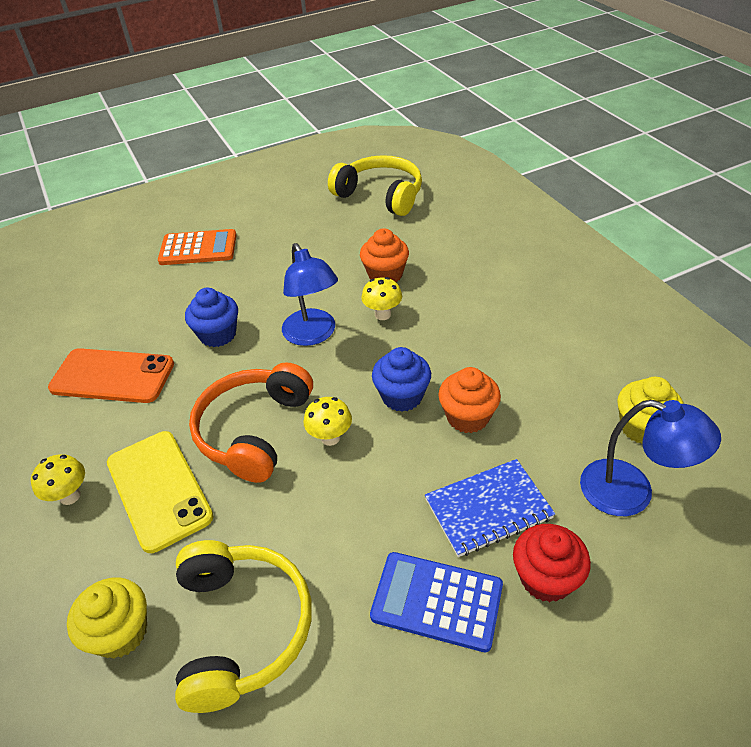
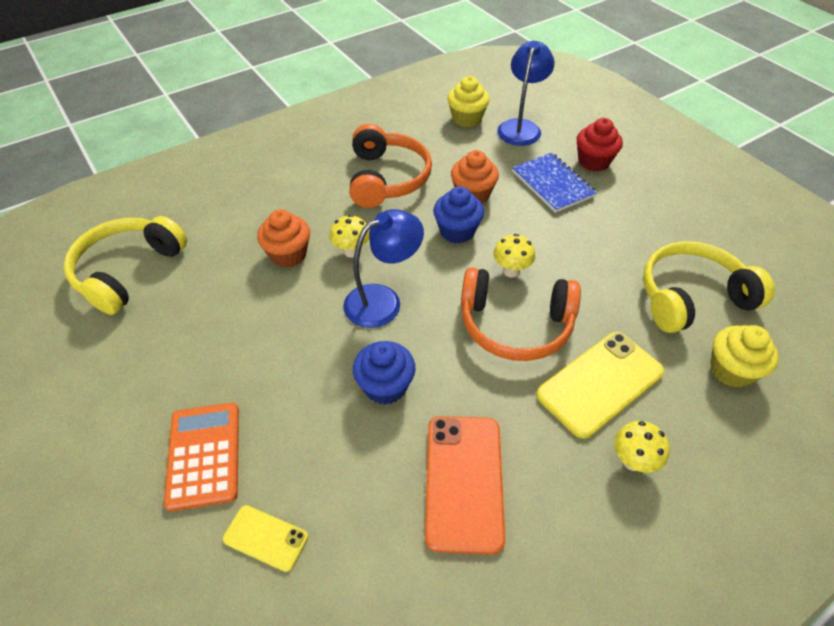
camera: 100 degrees left, 5 degrees up
(126, 279) = (265, 538): none -> yellow phone
(437, 601) = (628, 205): blue calculator -> none
(500, 342) = (387, 178): none -> orange headphones

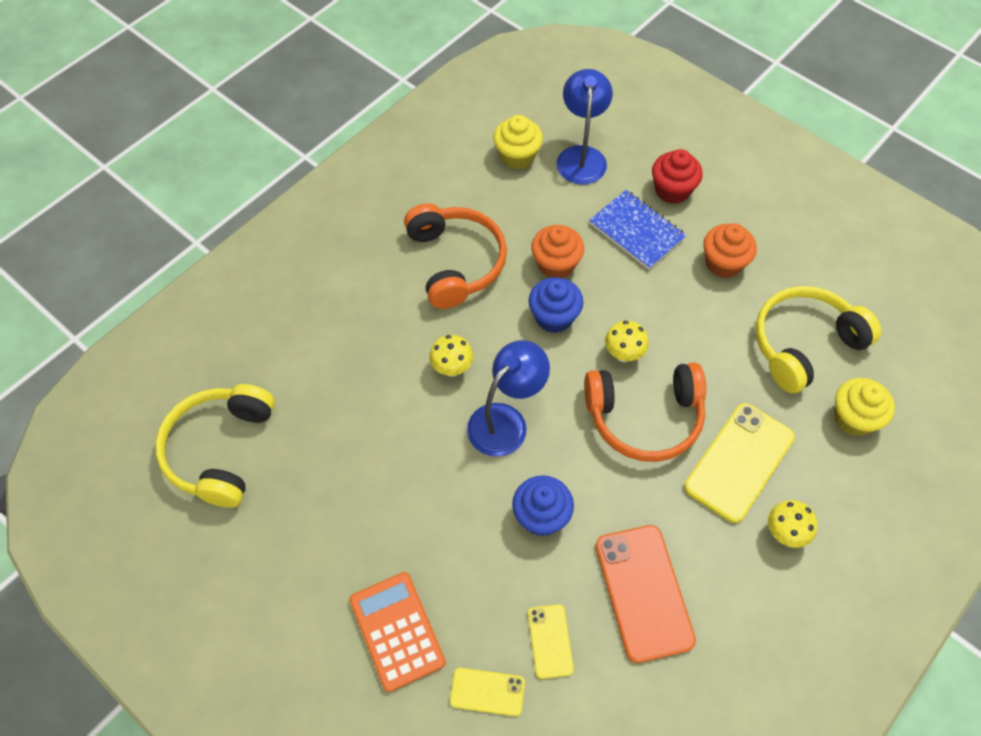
camera: 15 degrees left, 10 degrees up
(288, 254) = (386, 388): orange cupcake -> orange cupcake (723, 263)
(350, 504) = (550, 641): none -> yellow phone

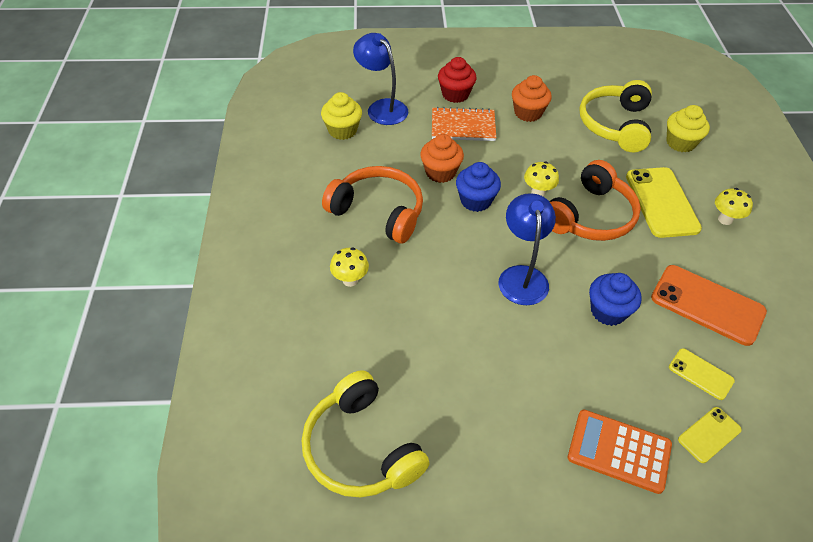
camera: 45 degrees left, 10 degrees down
(452, 368) = (453, 272): yellow mushroom -> yellow mushroom (350, 280)
(636, 231) = (463, 126): blue notebook -> orange notebook

